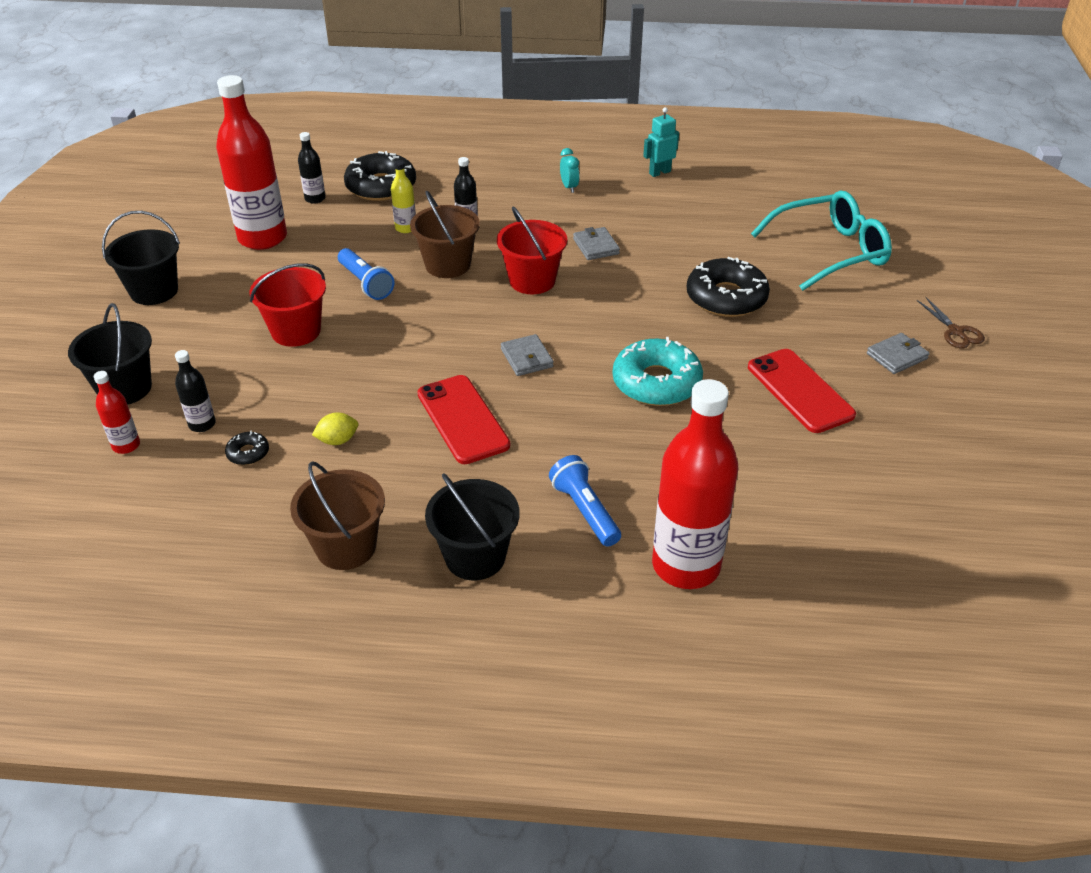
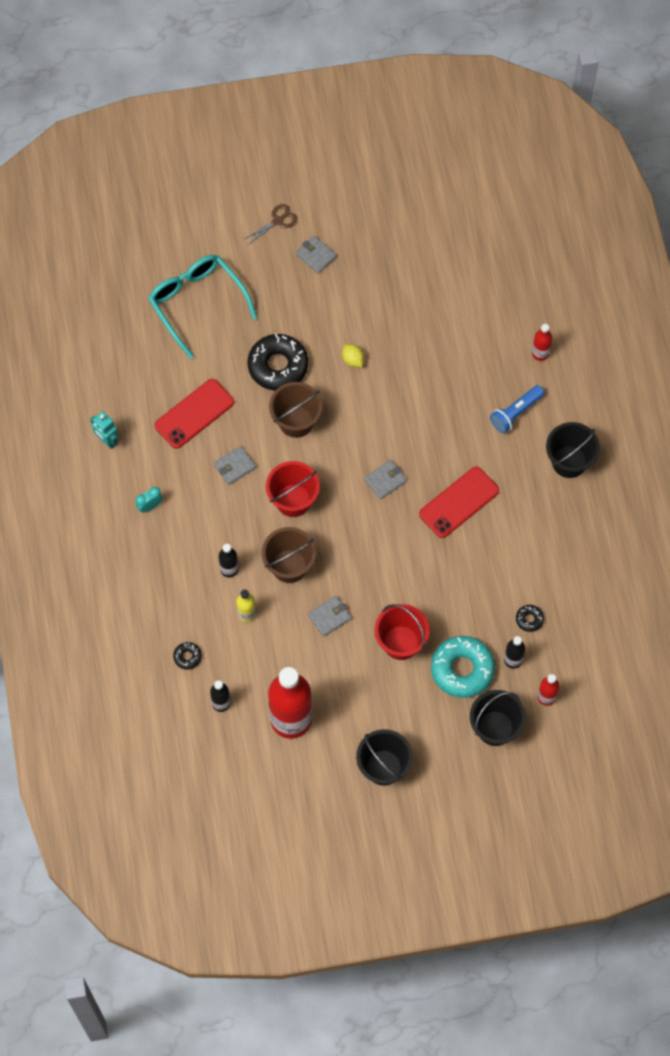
camera: 105 degrees left, 25 degrees up
(337, 440) = (501, 570): yellow lemon -> yellow lemon (353, 360)
(346, 546) = (584, 532): brown bucket -> brown bucket (296, 421)
(365, 283) = (329, 617): blue flashlight -> grey wallet
(381, 186) = (187, 657): black donut -> black donut, size x0.44
(656, 383) = (387, 395): turquoise donut -> turquoise donut (462, 669)
(686, 565) = (540, 353): red bottle -> red bottle, size x0.45
(799, 391) = (370, 310): red phone -> red phone (194, 414)

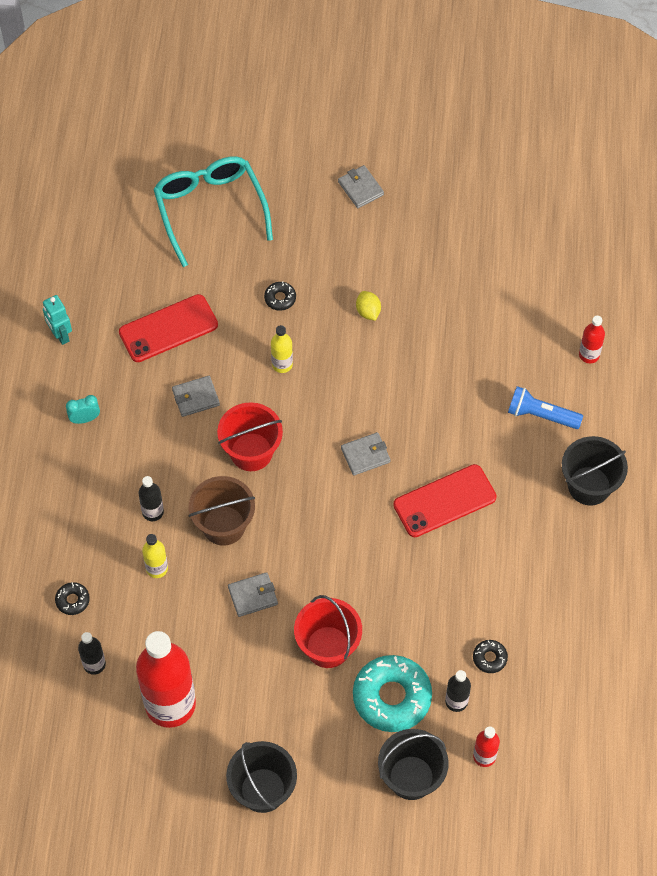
camera: 15 degrees right, 5 degrees down
(277, 221) = (328, 142): brown scissors -> none
(278, 366) = (280, 298): black donut -> black donut, size x0.44
(296, 421) = (282, 364): brown bucket -> yellow bottle
(516, 413) = (541, 415): blue flashlight -> blue flashlight turned 45 degrees clockwise

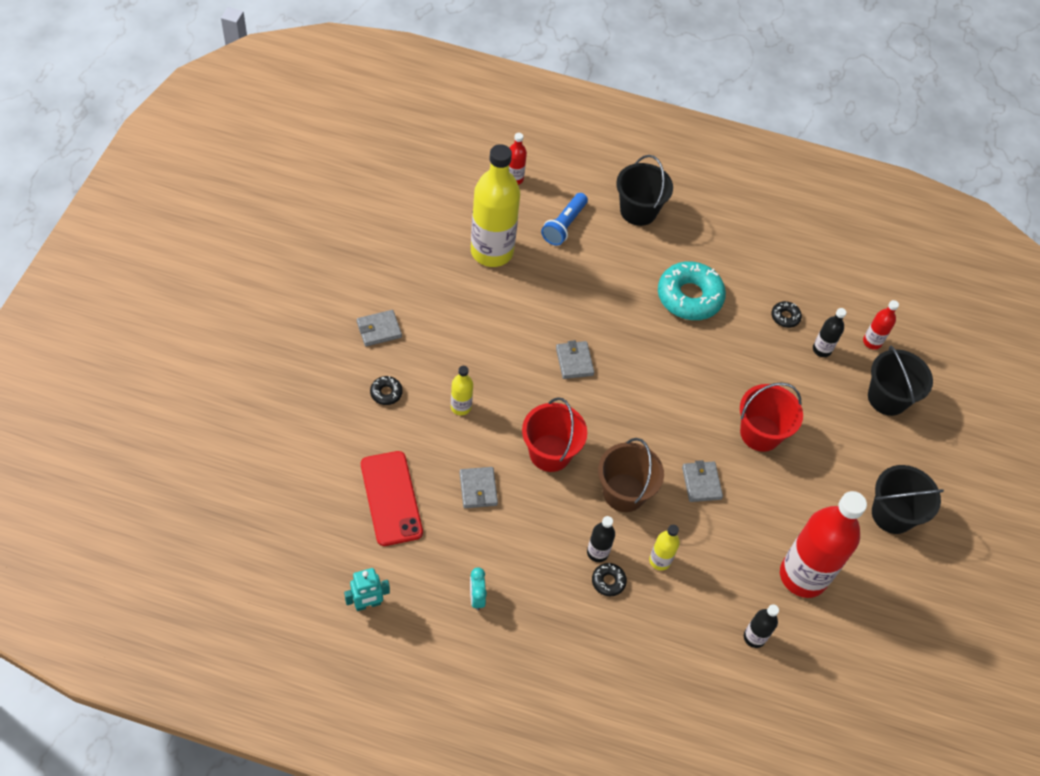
camera: 85 degrees left, 5 degrees down
(72, 600) = (682, 646): black donut -> black donut (608, 581)
(210, 209) = (260, 432): turquoise glasses -> none
(360, 188) = (283, 300): grey wallet -> grey wallet (379, 330)
(368, 311) = (423, 325): yellow lemon -> none
(392, 697) = (813, 395): turquoise donut -> turquoise donut (689, 297)
(444, 501) = (633, 313): red phone -> none
(481, 353) = (492, 251): none -> yellow bottle

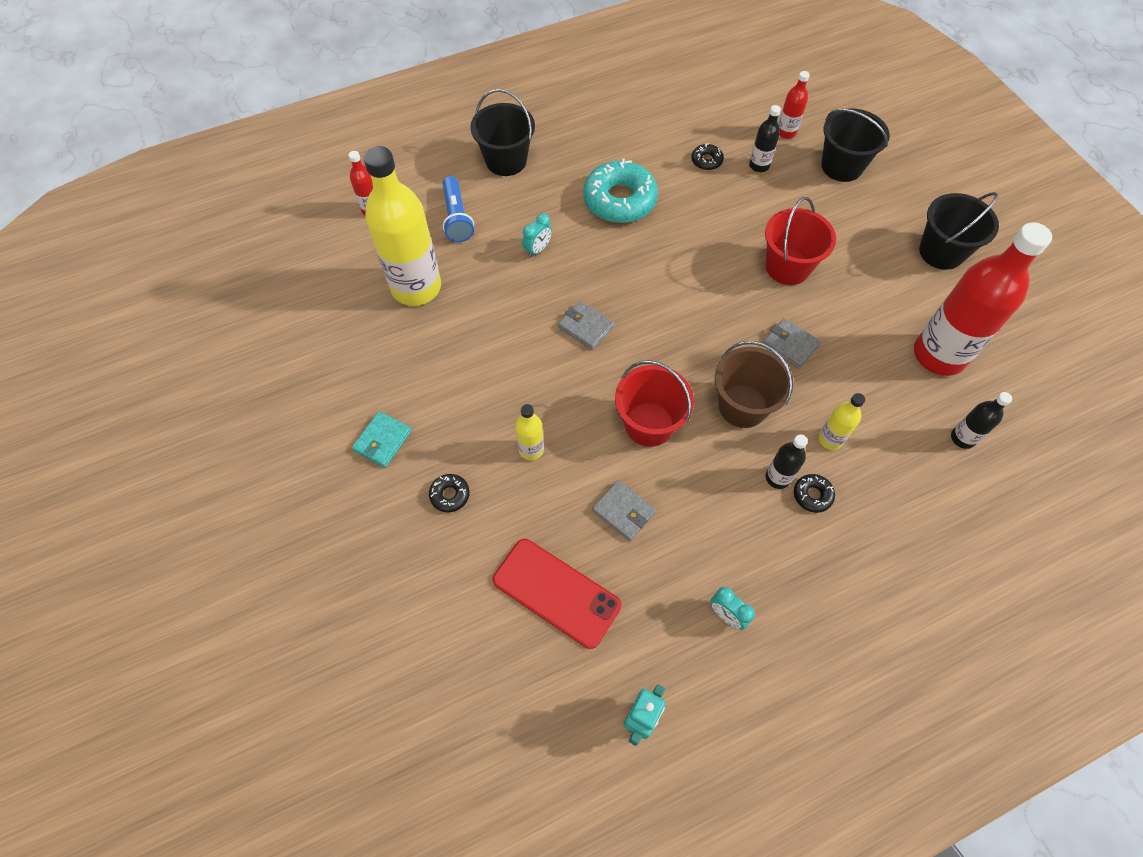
camera: 35 degrees left, 5 degrees up
(379, 330) = (383, 441): grey wallet -> turquoise wallet
(596, 287) = (538, 249): none -> turquoise clock

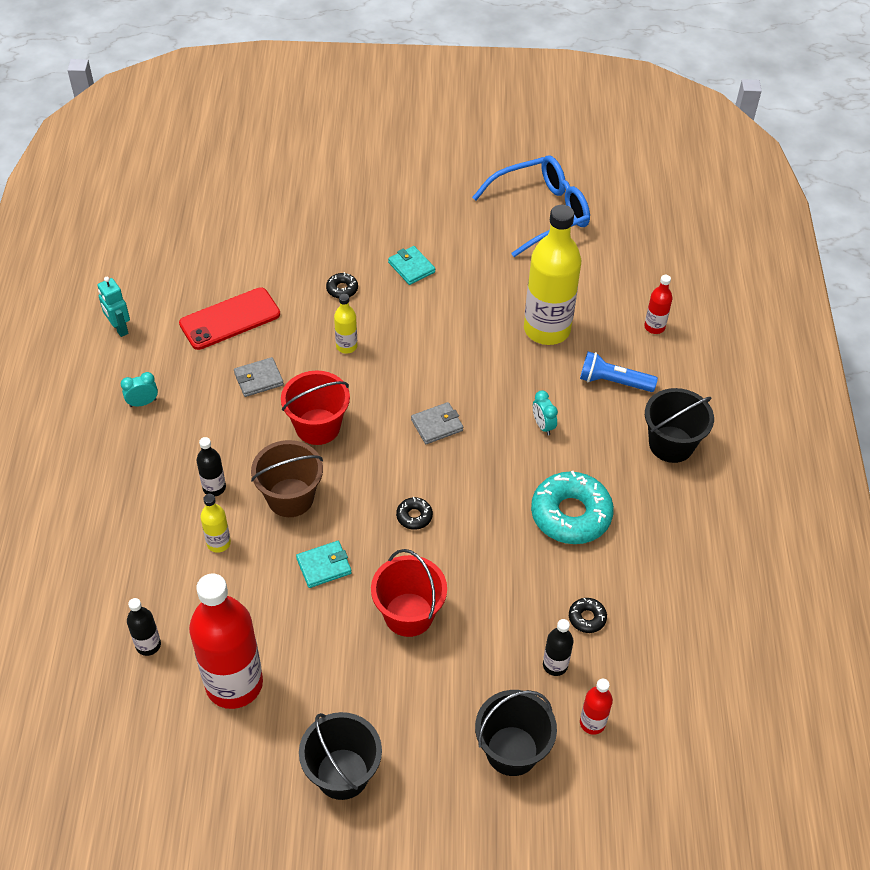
camera: 115 degrees right, 10 degrees down
(240, 353) = (541, 212): none -> blue glasses
(790, 345) = (324, 566): grey wallet -> turquoise wallet
(812, 495) = (184, 503): black donut -> black donut (414, 516)

